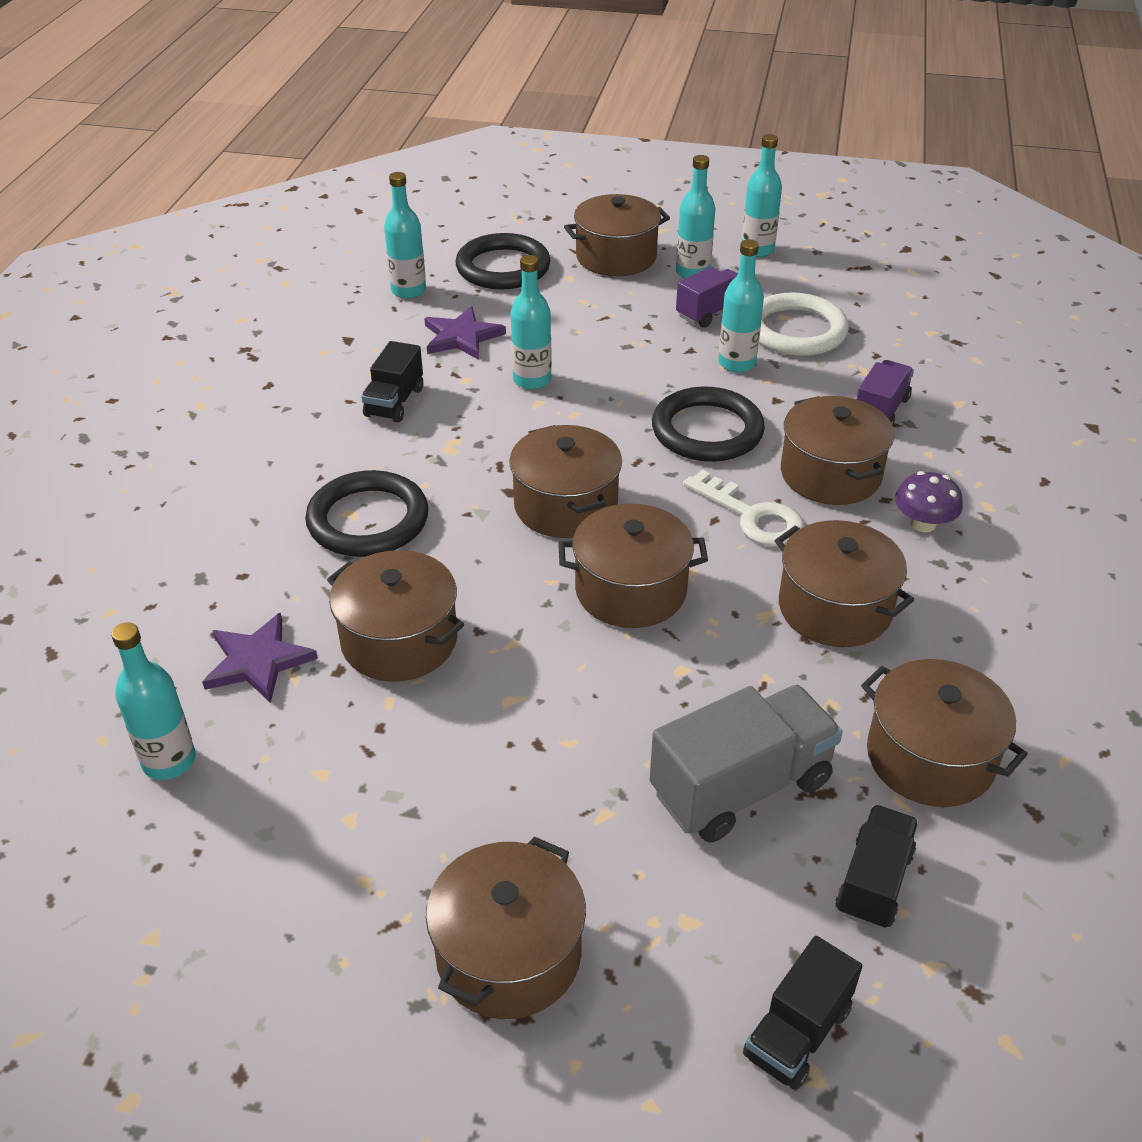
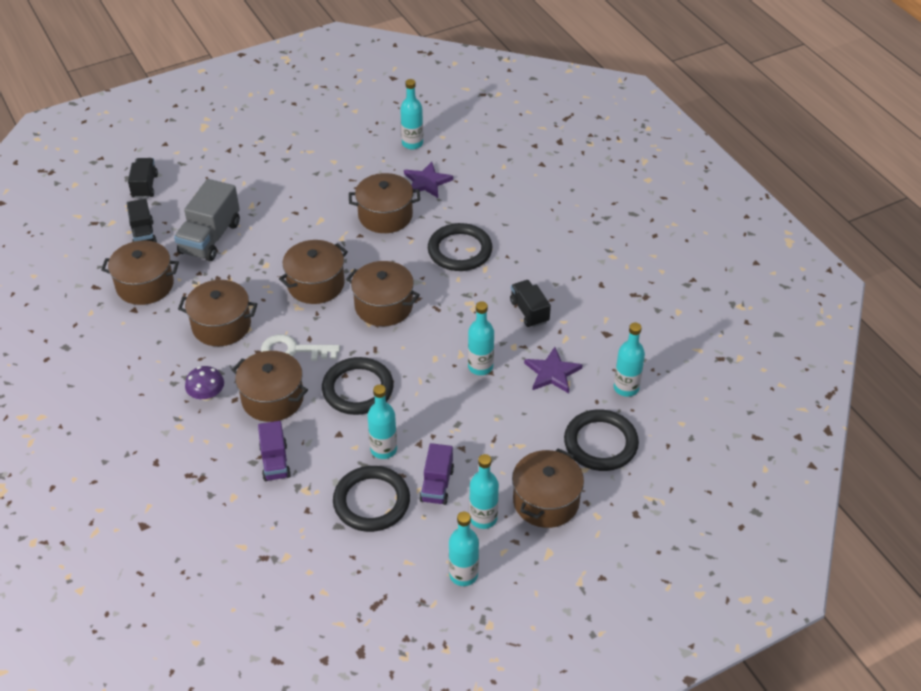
camera: 140 degrees right, 5 degrees up
(508, 954) = (247, 159): brown pot -> none
(796, 331) = (371, 501): white ring -> black ring

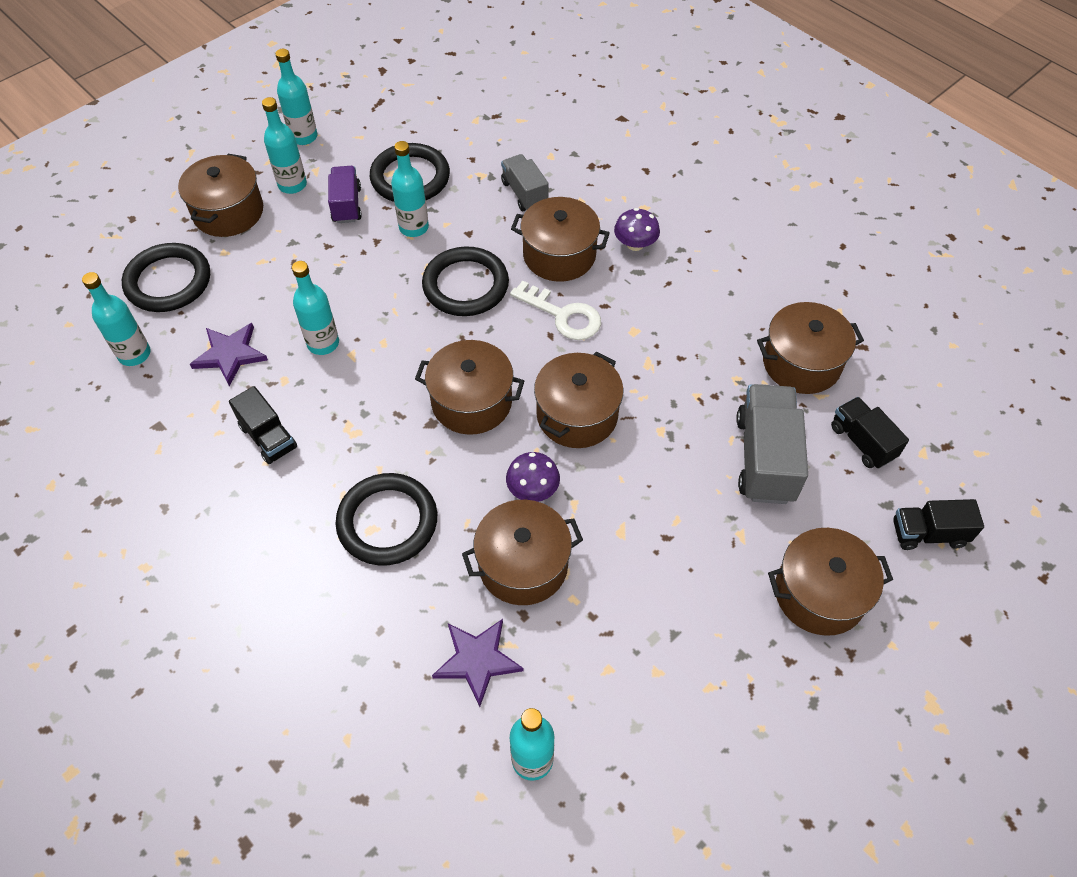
camera: 165 degrees right, 10 degrees up
(145, 186) = (928, 533): black truck -> black truck turned 105 degrees clockwise
(221, 325) = (668, 329): brown pot -> brown pot (819, 593)
(275, 462) = (524, 193): purple truck -> grey truck
(293, 351) = (563, 315): white key -> white key turned 45 degrees clockwise
(363, 250) = (533, 489): none -> purple mushroom

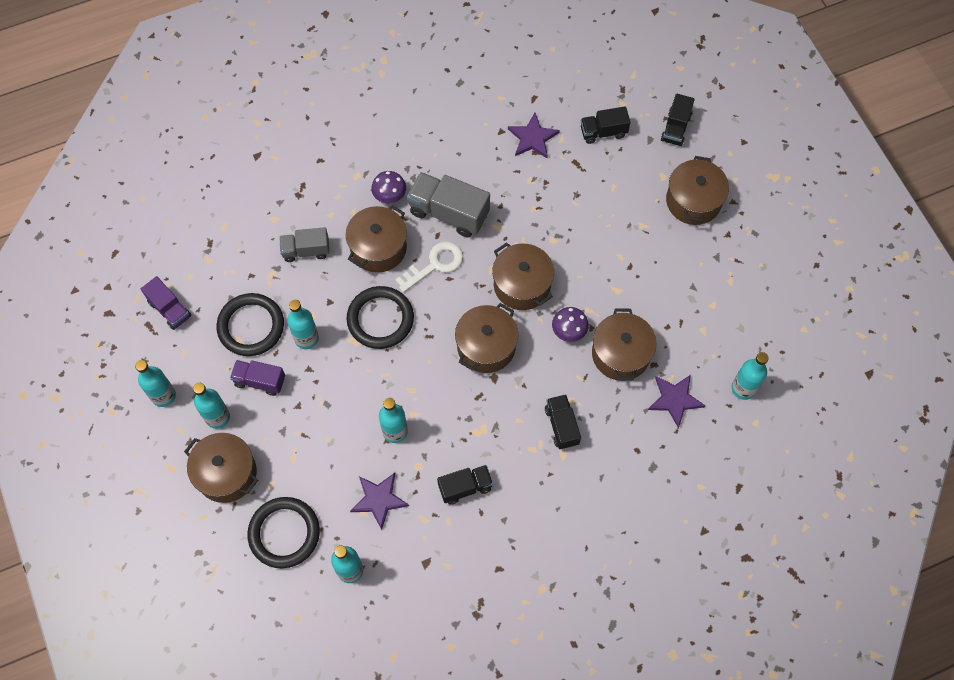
camera: 70 degrees left, 10 degrees up
(387, 522) = (561, 426): black ring -> black truck
(404, 111) = (170, 309): none -> purple truck
(765, 458) = (595, 190): grey truck -> grey truck (449, 213)
(801, 363) = (532, 138): brown pot -> purple star

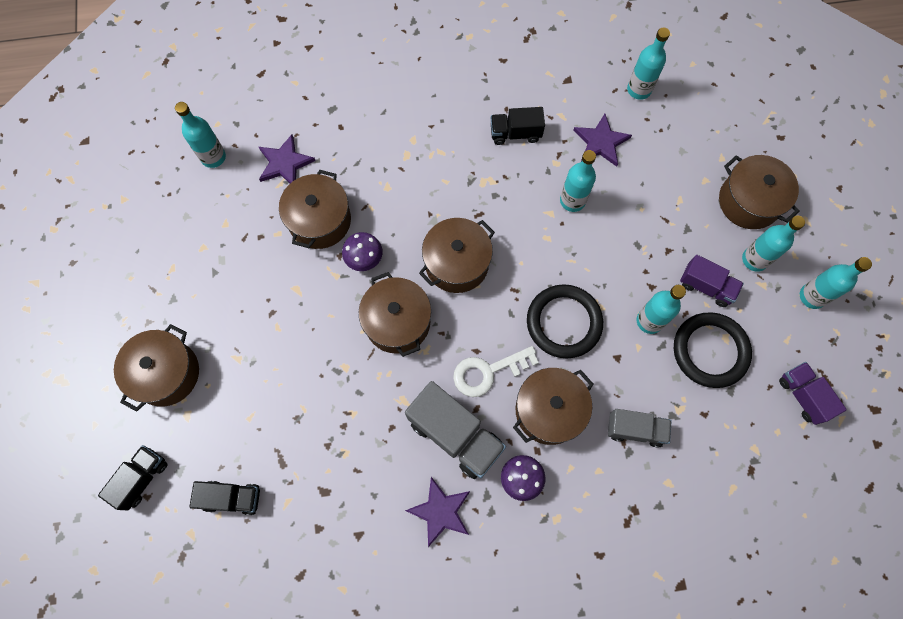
camera: 165 degrees left, 5 degrees up
(284, 533) = (696, 134): black ring -> none
(532, 138) = (322, 513): purple star -> purple star (440, 512)
(561, 426) = (405, 166): black truck -> none

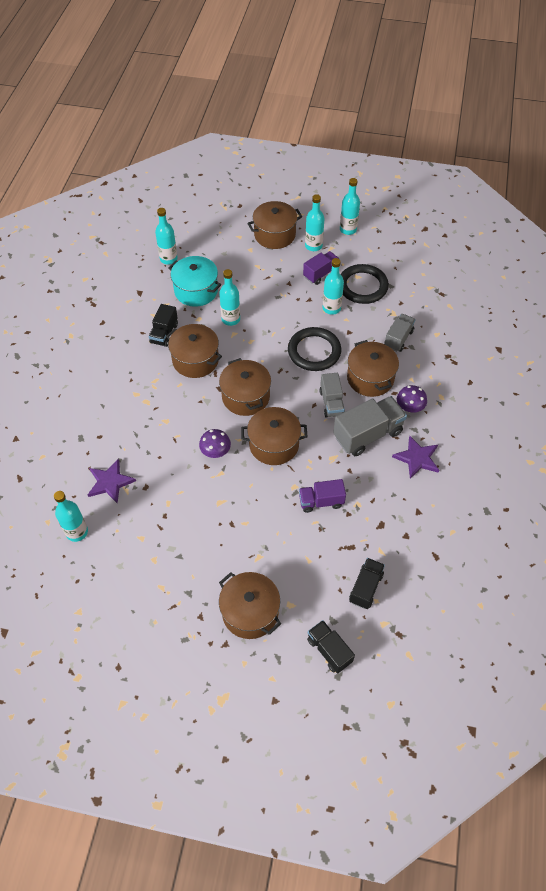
camera: 70 degrees left, 15 degrees down
(320, 220) = (171, 471): brown pot -> brown pot (195, 360)
(488, 372) = (331, 403): white key -> grey truck
(601, 142) = (196, 291): purple star -> turquoise pot
(803, 395) = (406, 255): purple truck -> purple truck (321, 501)

